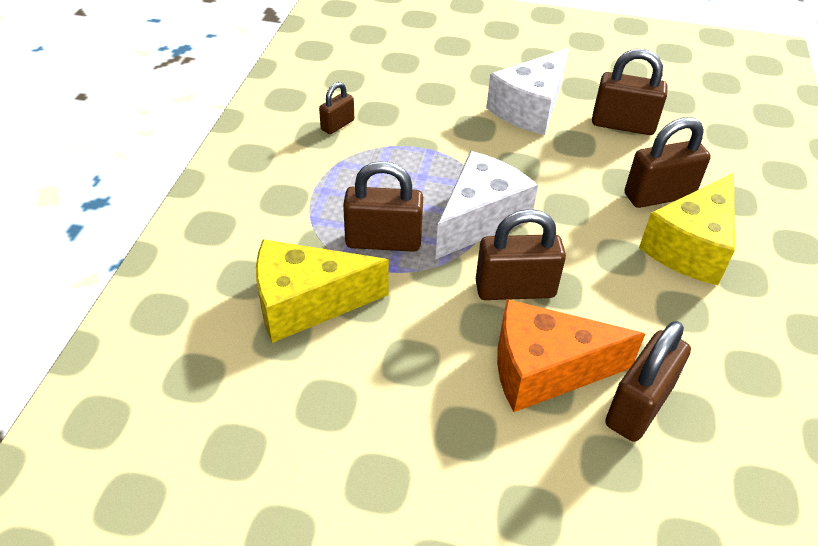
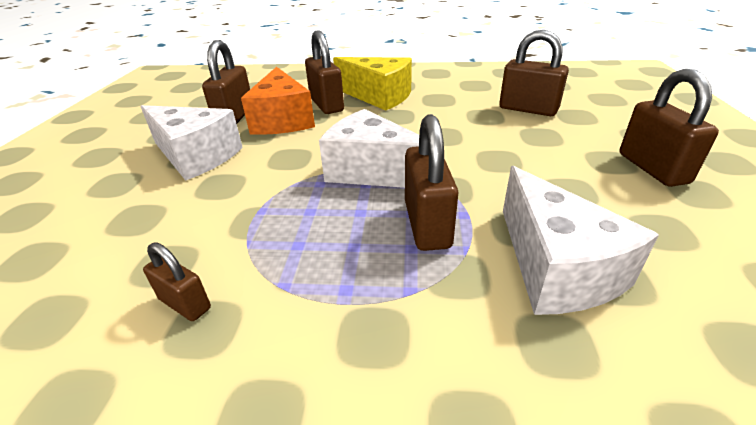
camera: 95 degrees left, 10 degrees down
(306, 303) = (555, 267): yellow cheese -> white cheese
(515, 289) = (454, 150): brown padlock -> brown padlock (652, 168)
(545, 370) = (526, 136): orange cheese -> orange cheese (282, 120)

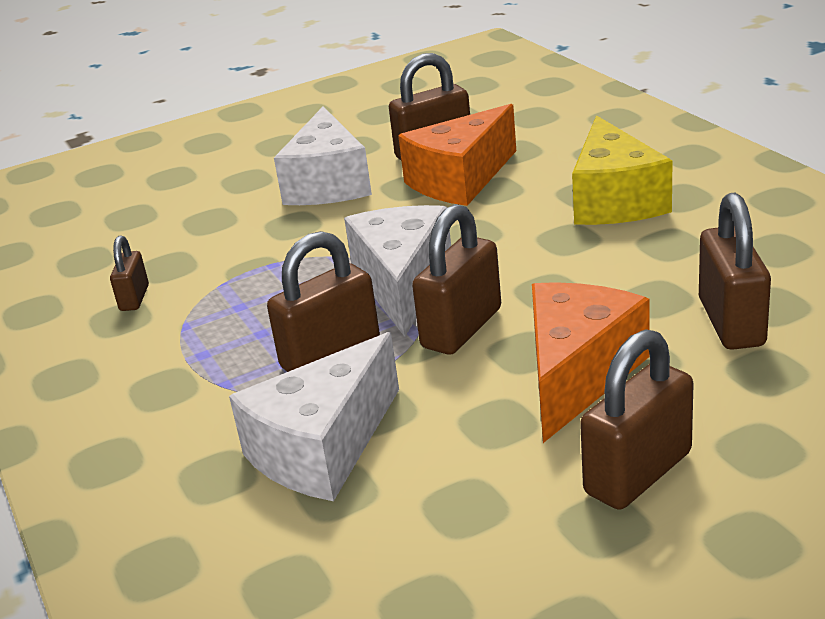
camera: 60 degrees right, 5 degrees down
(326, 105) = (538, 182): brown padlock -> brown padlock (461, 328)
(541, 154) = (577, 375): none -> orange cheese

